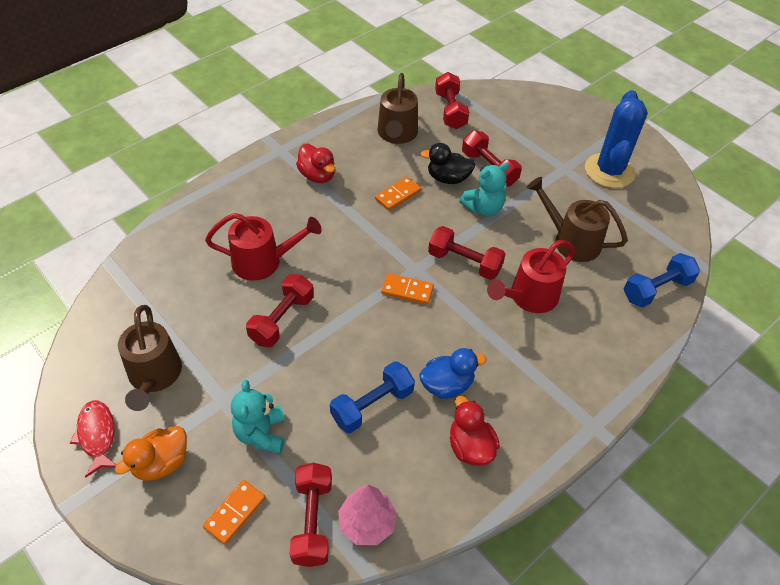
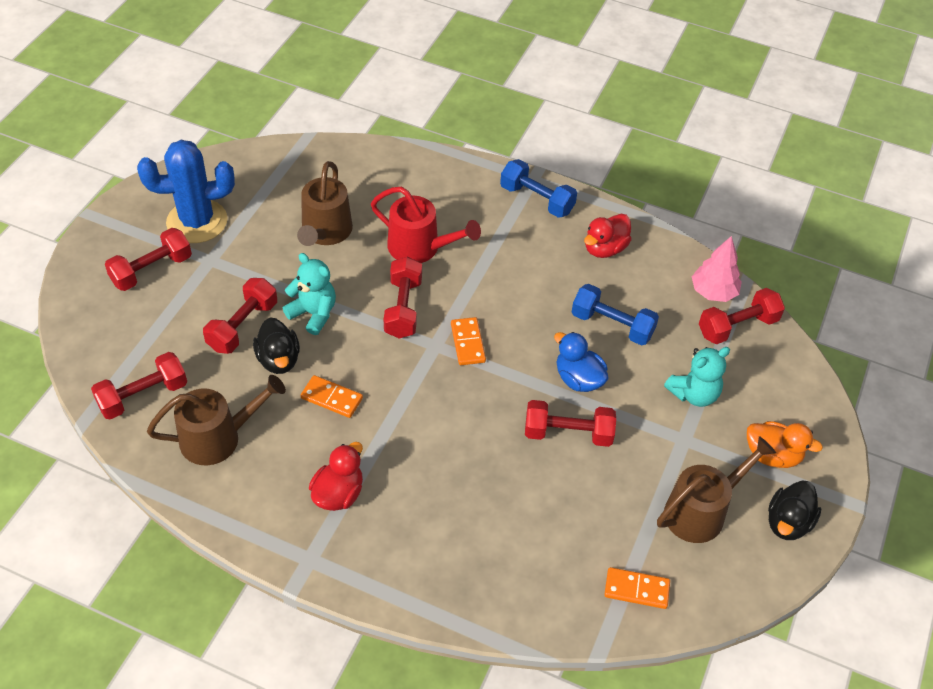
camera: 115 degrees left, 0 degrees up
(97, 435) = (788, 522): red fish -> black duck
(235, 513) = (770, 380): orange domino -> orange domino (636, 589)
(264, 261) = (504, 486): red watering can -> none
(447, 385) = (557, 280): blue duck -> blue duck (578, 379)
(565, 137) = (151, 270): none -> red dumbbell
(656, 289) = (357, 162): blue dumbbell -> blue dumbbell (537, 199)

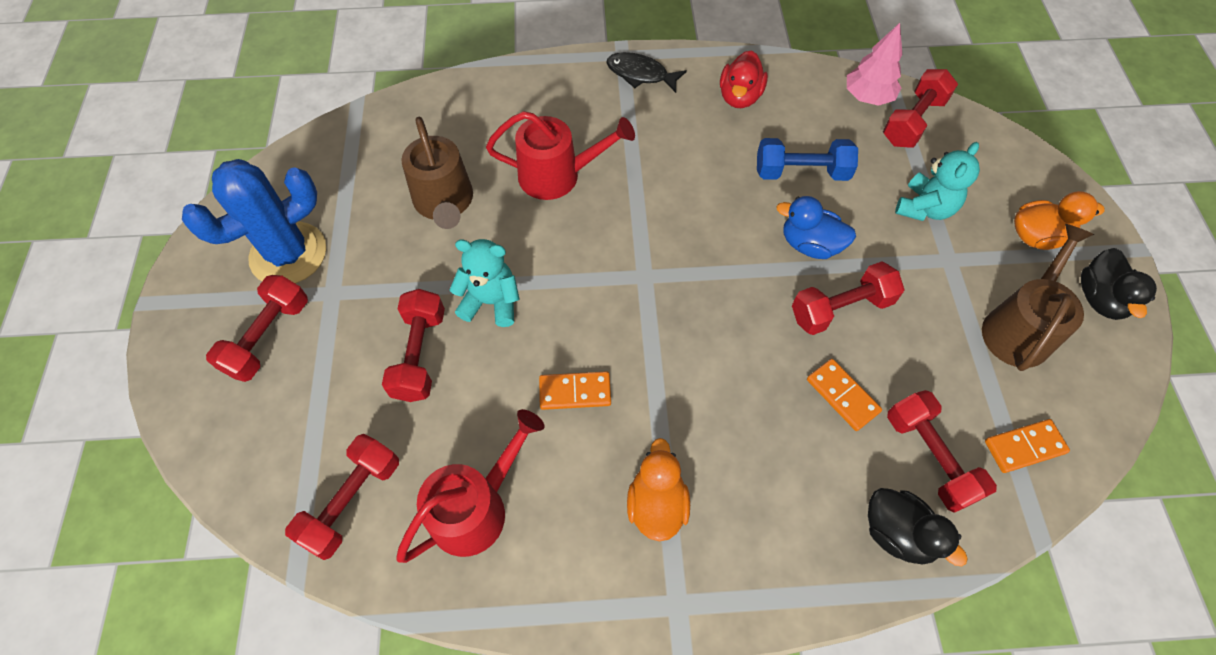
camera: 25 degrees left, 10 degrees up
(219, 437) = (477, 507): brown watering can -> red watering can
(279, 360) = (486, 375): black duck -> black duck (897, 533)
(338, 494) = (656, 504): red duck -> orange duck
(403, 308) = (584, 250): red dumbbell -> red dumbbell (929, 457)
(467, 343) = (676, 258): orange domino -> orange domino (842, 396)
(537, 199) = (640, 74): blue dumbbell -> black fish

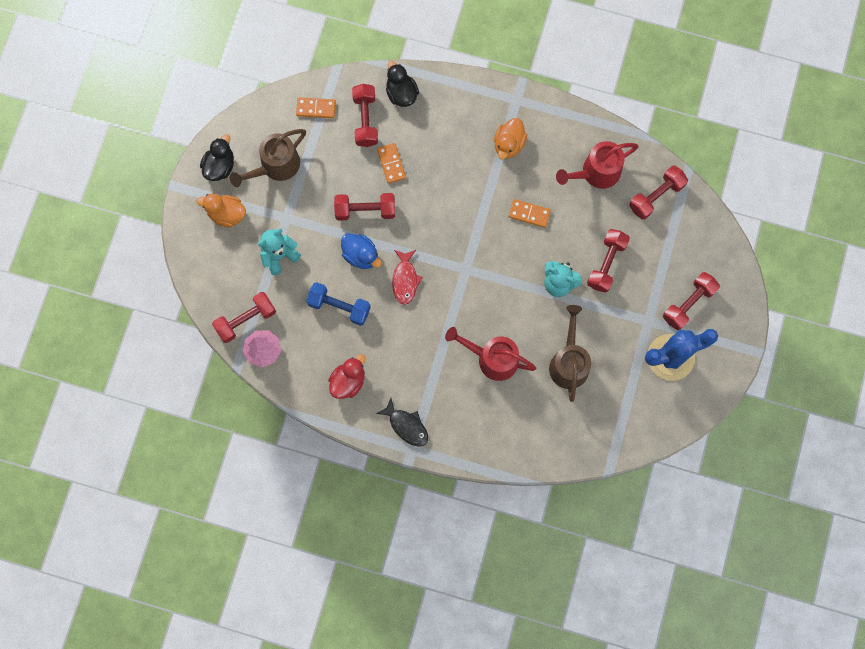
camera: 160 degrees left, 15 degrees up
(728, 233) = (405, 280): none -> red fish

